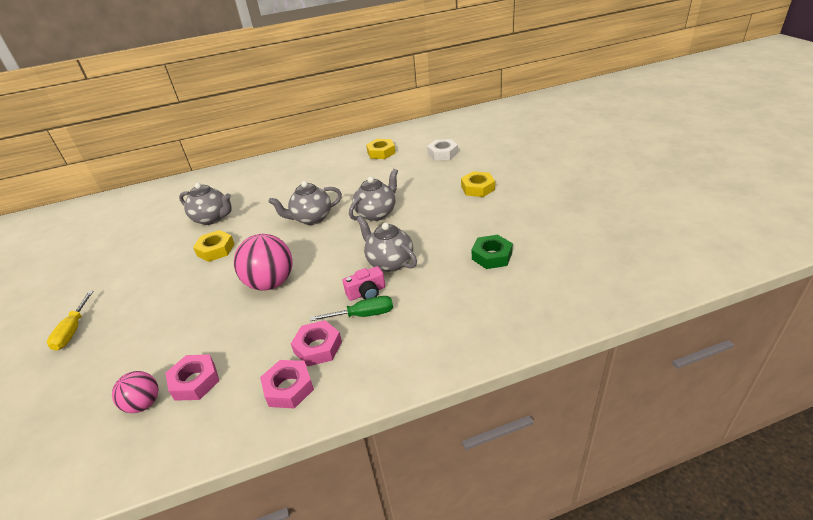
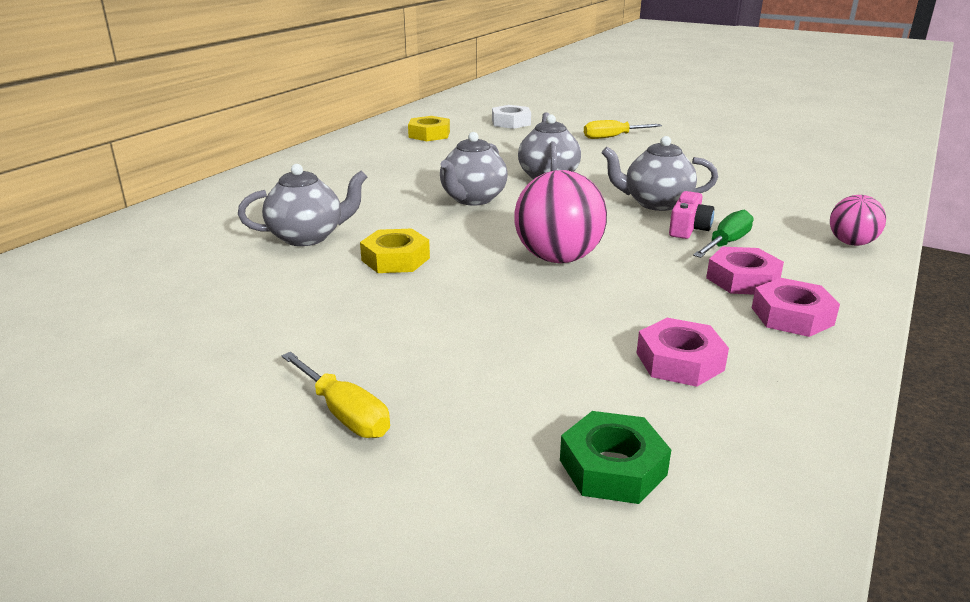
camera: 45 degrees left, 10 degrees down
(144, 404) = (666, 409): pink ball -> pink ball (851, 243)
(477, 188) = (612, 137): yellow nut -> yellow screwdriver
(492, 256) = (738, 173): green nut -> green nut (612, 467)

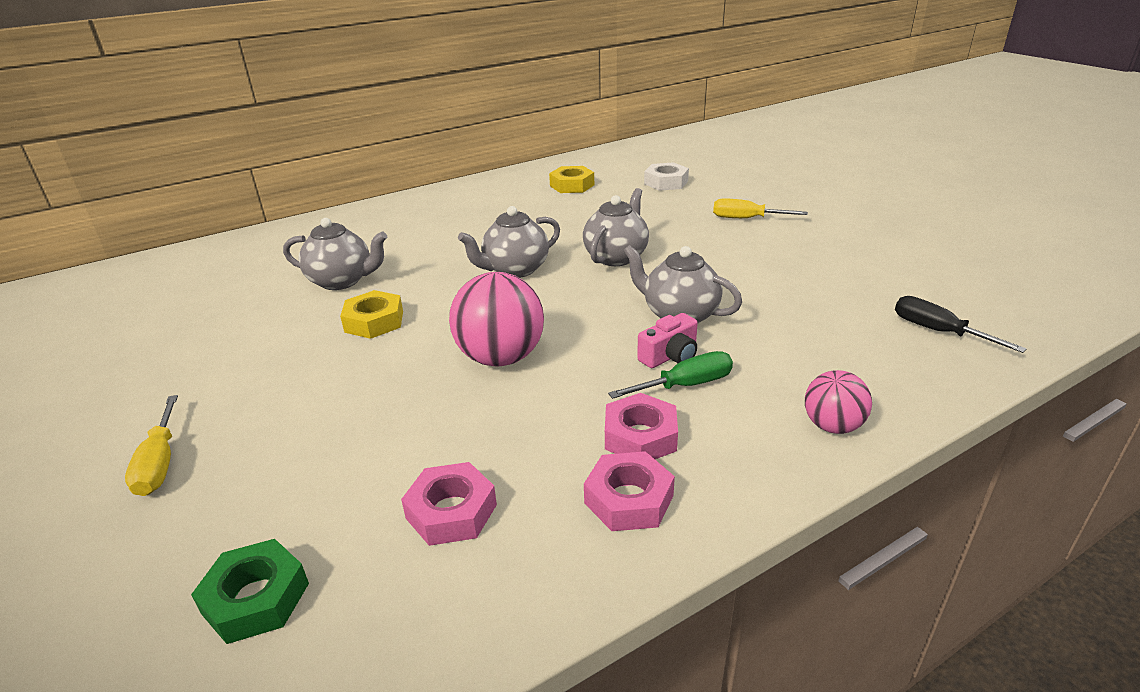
camera: 30 degrees right, 5 degrees up
(835, 180) = (938, 331): none -> black screwdriver

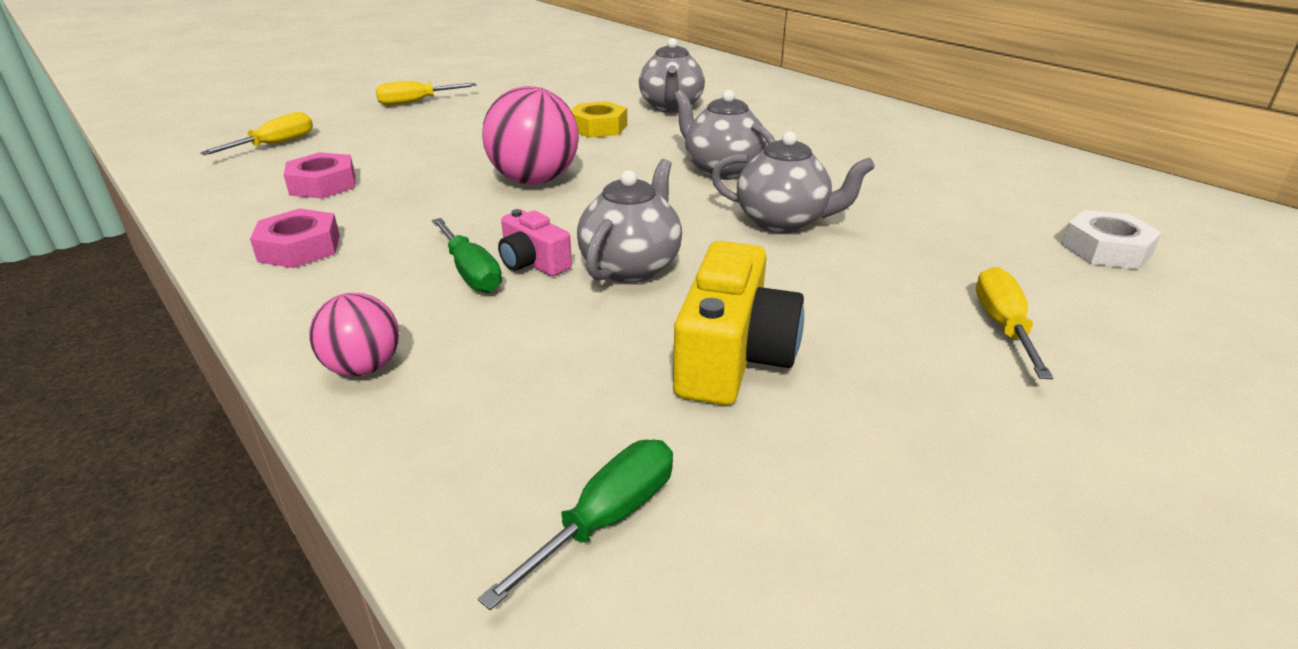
camera: 80 degrees right, 0 degrees up
(256, 598) = (275, 144): green nut -> yellow screwdriver
(572, 185) = (1011, 181): yellow nut -> none
(640, 436) = (387, 250): pink nut -> none
(788, 288) = (732, 357): none -> yellow camera
(938, 331) = (606, 519): black screwdriver -> green screwdriver

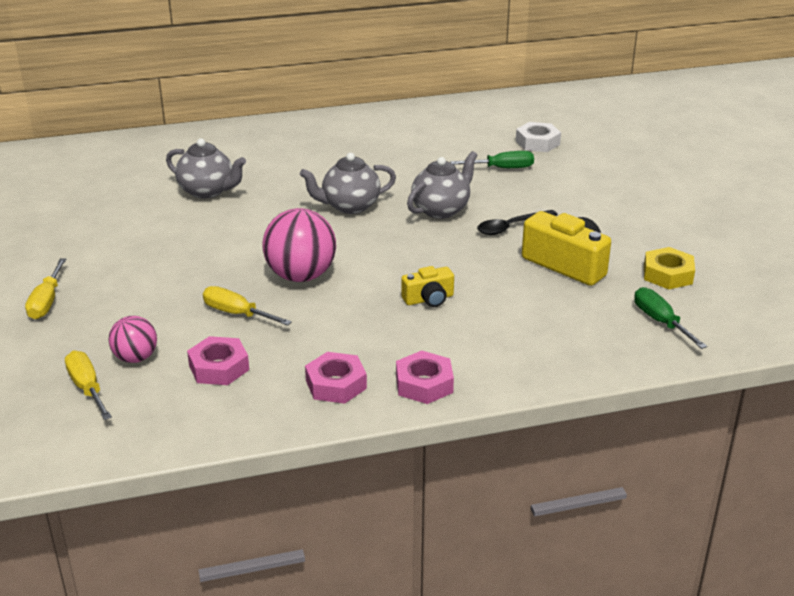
camera: 65 degrees left, 0 degrees up
(310, 304) = (424, 384): none -> pink nut
(363, 368) = (511, 370): pink ball -> pink ball (135, 358)
(471, 272) = (425, 322): green screwdriver -> green screwdriver (502, 168)
(533, 262) = (429, 299): pink camera -> yellow camera
(598, 127) = (219, 230): yellow nut -> yellow nut (667, 274)
(631, 266) = (458, 269): grey teapot -> none
(797, 282) = (511, 227): none -> black spoon
(1003, 326) = (584, 193): yellow screwdriver -> yellow screwdriver (237, 313)

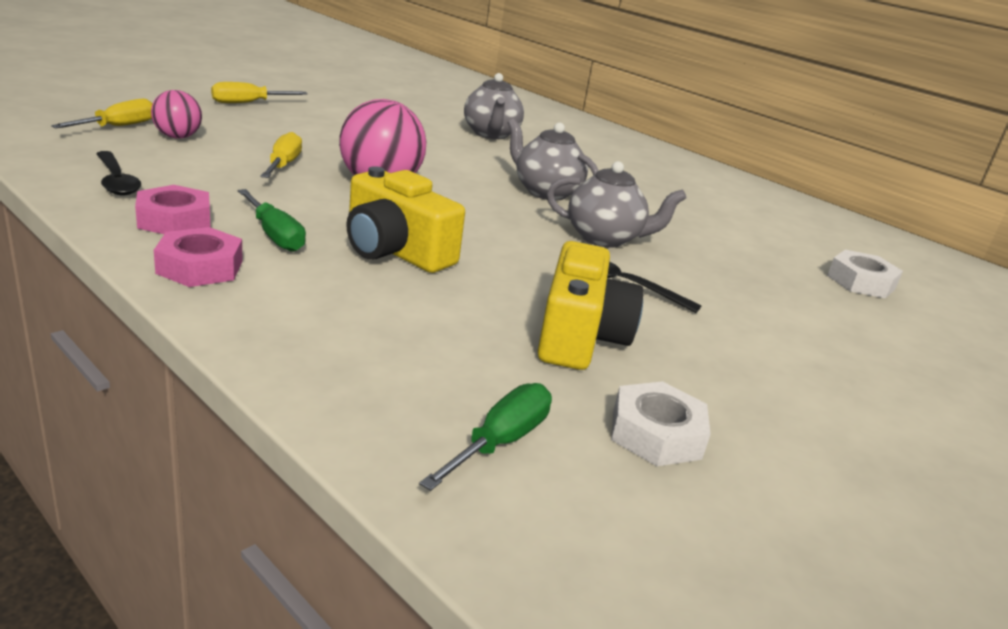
camera: 55 degrees right, 5 degrees down
(219, 367) = (179, 167): pink nut -> none
(239, 403) = (116, 181): none -> black spoon
(429, 299) = (395, 251): yellow camera -> yellow camera, size x1.76
(502, 168) = (757, 265): green screwdriver -> green screwdriver (274, 235)
(667, 274) = (656, 434): yellow nut -> white nut

